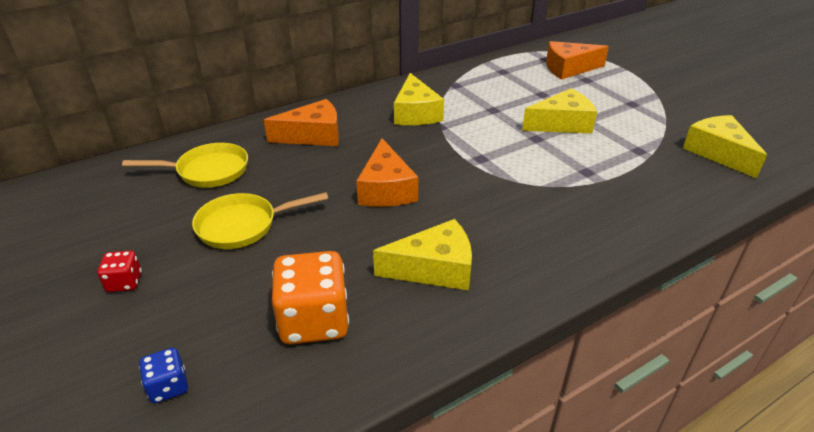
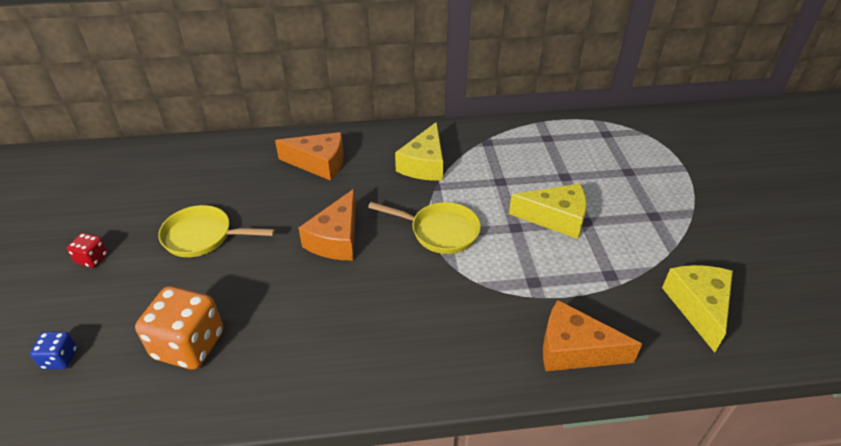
camera: 25 degrees right, 5 degrees up
(208, 171) = (215, 175): yellow pan -> yellow pan (440, 231)
(434, 269) = (314, 334): yellow cheese -> none
(569, 68) = (620, 152): orange cheese -> orange cheese (574, 349)

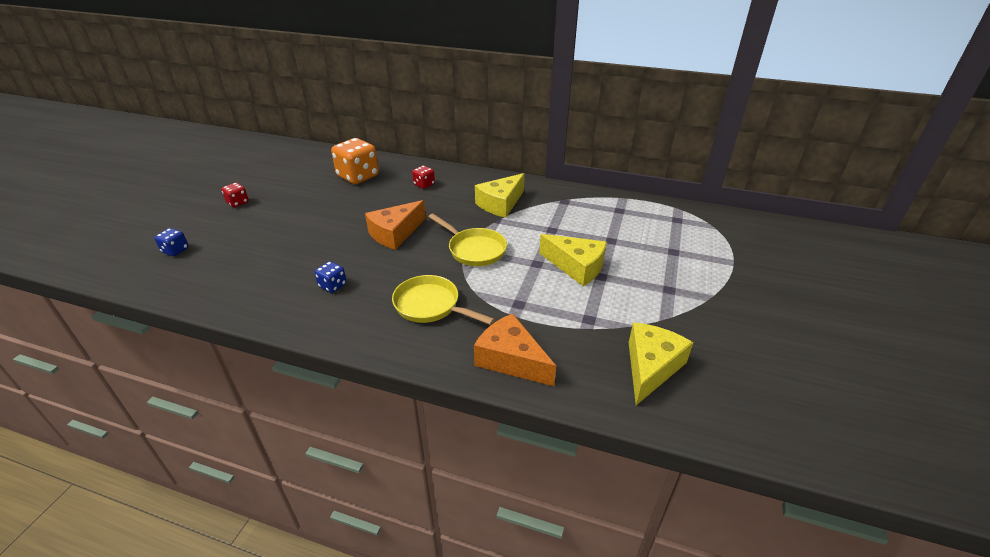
camera: 25 degrees right, 5 degrees down
(189, 345) = (250, 266): orange dice -> orange dice (358, 176)
(203, 236) = (311, 208): yellow pan -> yellow pan (430, 306)
(317, 333) = (332, 285): none -> blue dice
(319, 163) = (424, 184): orange cheese -> red dice

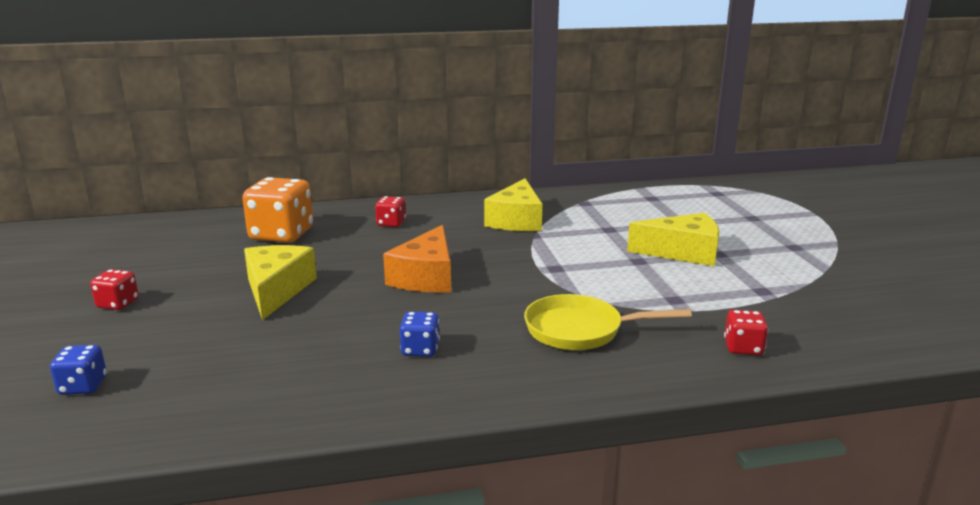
camera: 30 degrees left, 15 degrees down
(474, 250) = (550, 267): yellow pan -> none
(511, 359) = (743, 348): orange cheese -> red dice
(651, 367) = (874, 309): yellow cheese -> yellow cheese (276, 290)

